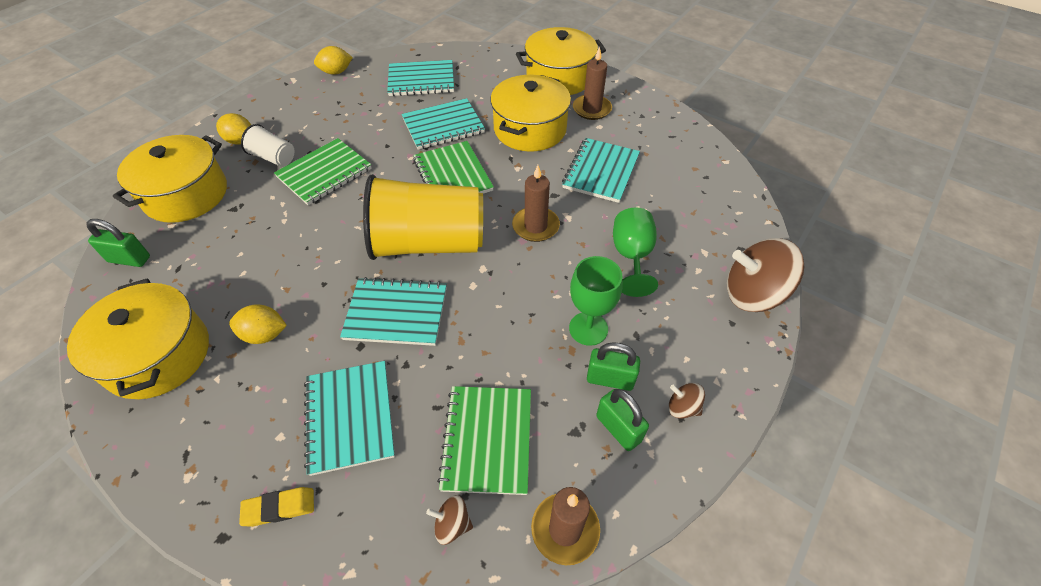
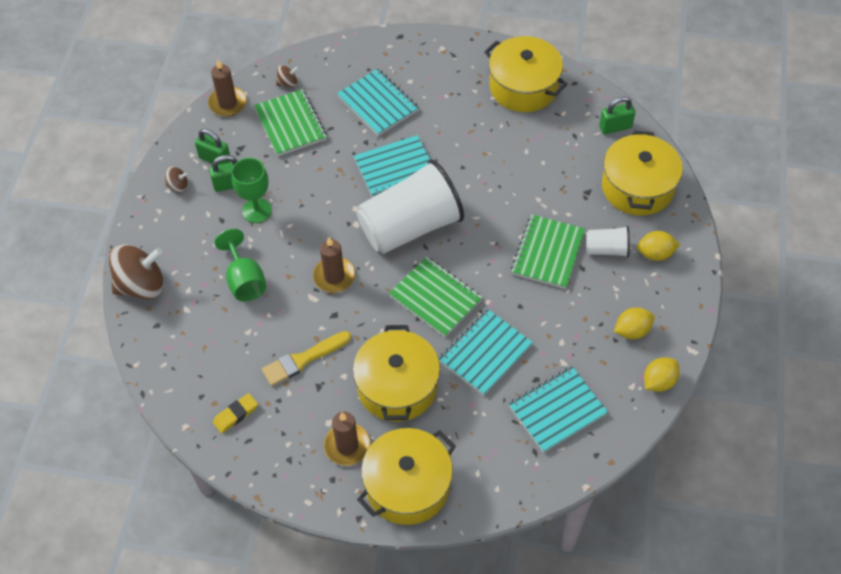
camera: 155 degrees right, 5 degrees up
(264, 334) = (470, 122): yellow lemon -> yellow lemon (632, 331)
(279, 508) = (382, 55): yellow eraser -> yellow eraser (235, 415)
(428, 243) = (410, 227): yellow cup -> white cup
(601, 171) = (303, 359): turquoise notebook -> yellow brush

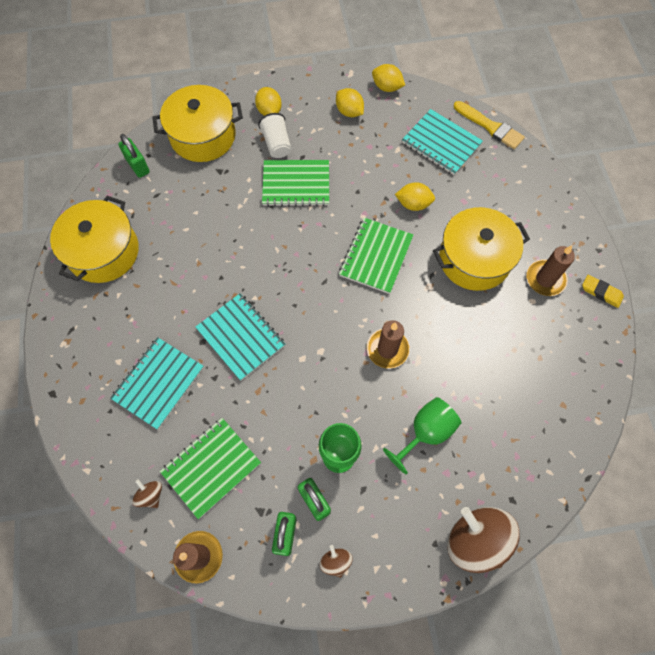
camera: 110 degrees left, 10 degrees up
(235, 415) = (564, 380): yellow eraser -> yellow eraser (601, 292)
(303, 359) = (485, 344): yellow brush -> yellow brush (490, 127)
(407, 486) = (554, 224): yellow pot -> none
(410, 227) = (307, 301): white cup -> none
(485, 353) = (413, 204): turquoise notebook -> yellow lemon

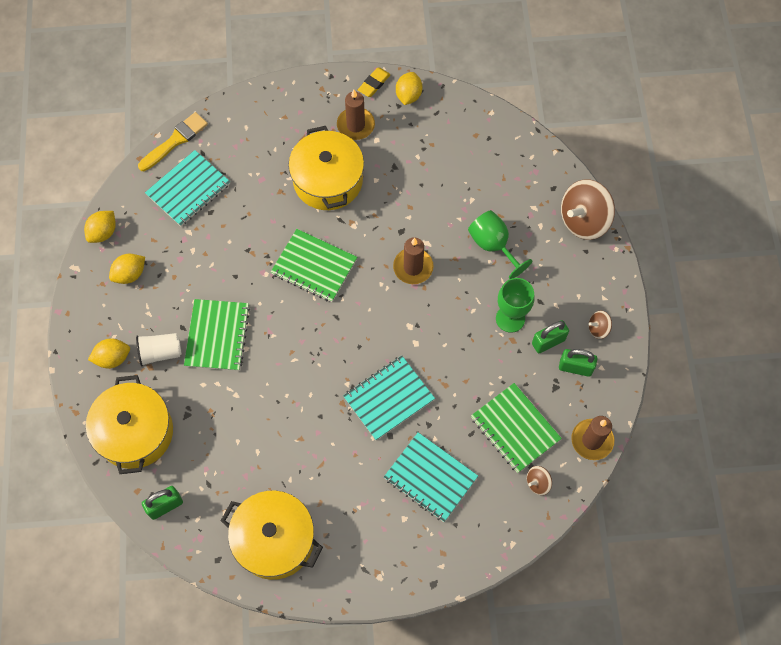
camera: 85 degrees left, 0 degrees up
(413, 204) = (258, 225): yellow lemon -> yellow lemon (408, 95)

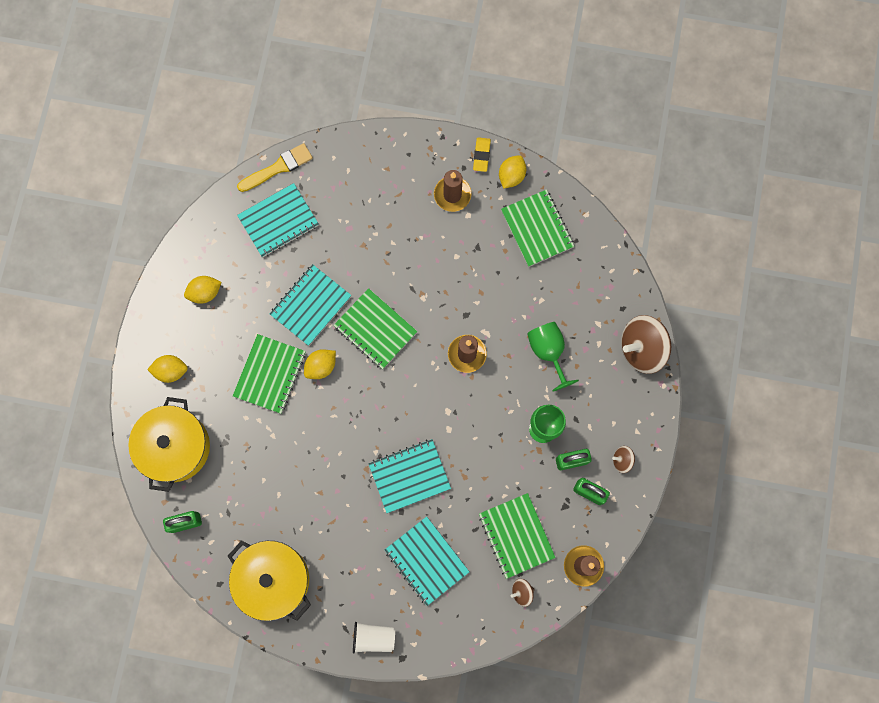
camera: 15 degrees right, 10 degrees up
(103, 232) = (190, 245): yellow lemon -> yellow lemon (321, 366)
(160, 352) = (215, 377): white cup -> white cup (373, 637)
(242, 260) = (310, 305): none -> turquoise notebook
(328, 180) = (411, 245): yellow pot -> none
(374, 84) = (481, 155): yellow eraser -> yellow eraser turned 45 degrees counterclockwise
(448, 136) = (537, 229): none -> green notebook

